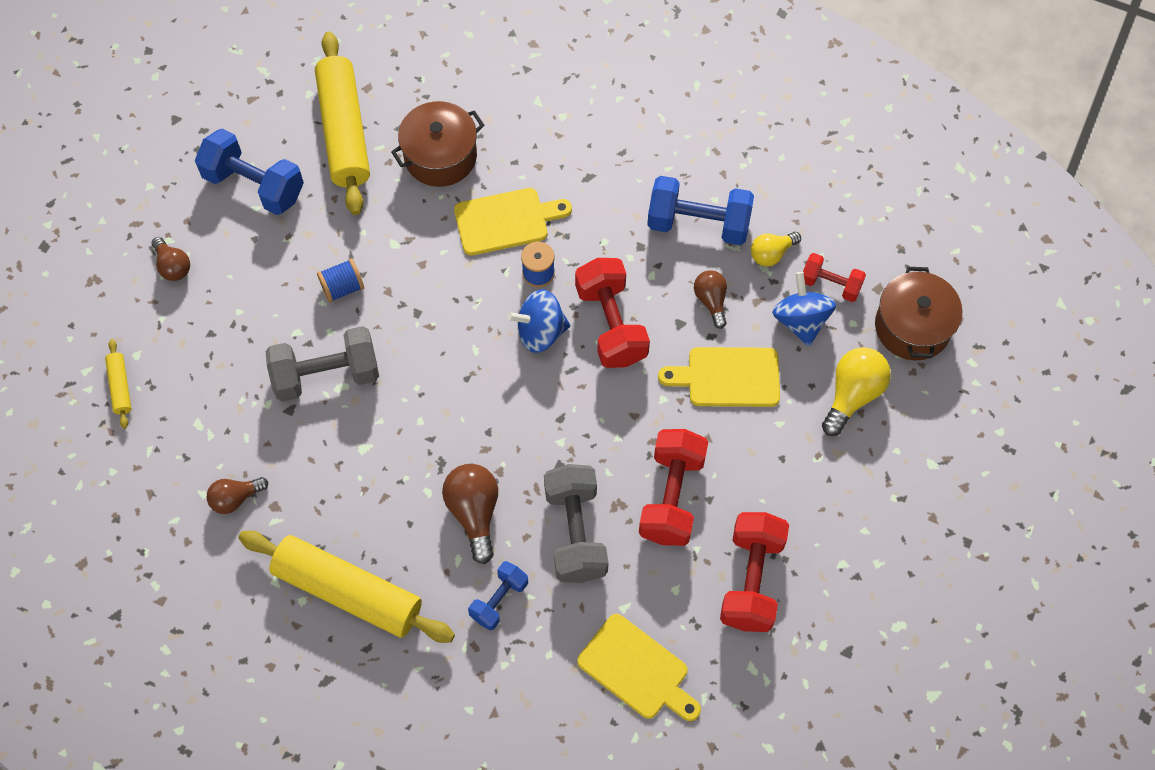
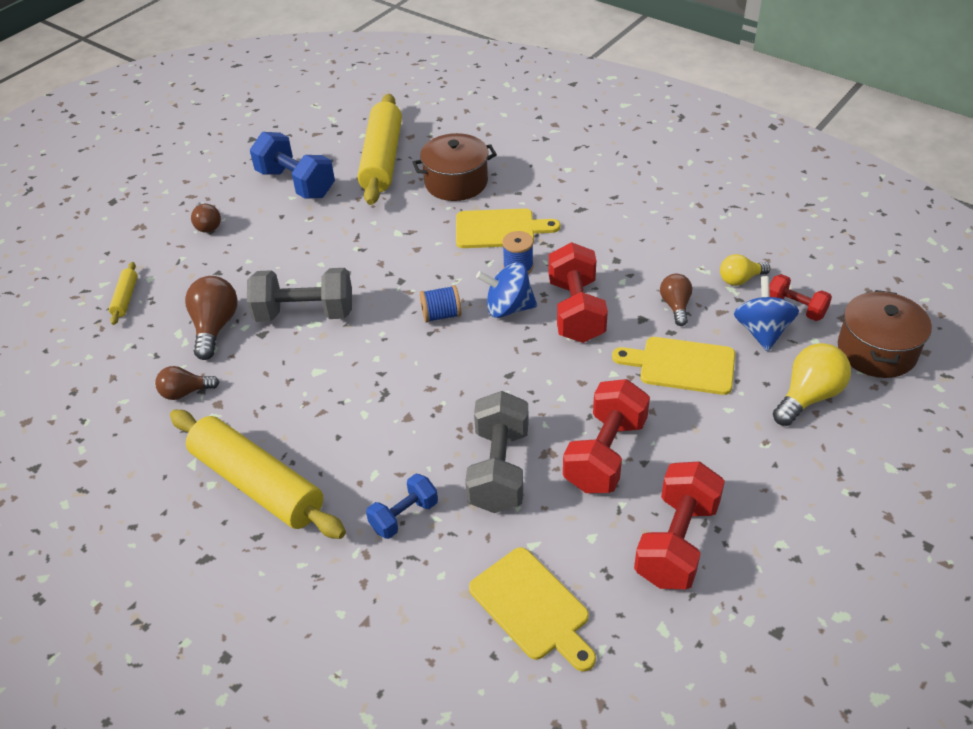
camera: 15 degrees right, 20 degrees down
(342, 287) = (342, 256): blue spool -> blue spool (441, 315)
(474, 512) = (403, 437): brown light bulb -> brown light bulb (215, 327)
(698, 223) = (674, 250): blue dumbbell -> none

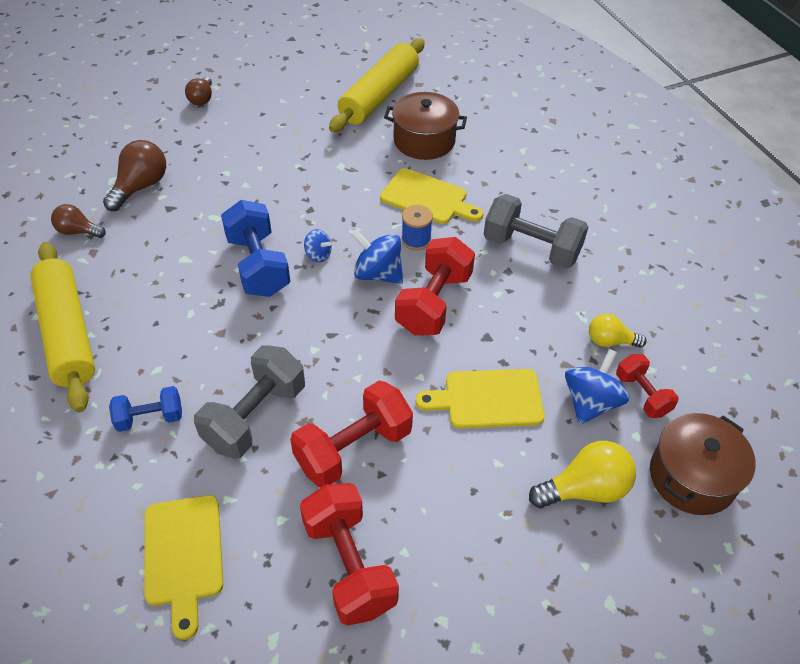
camera: 25 degrees right, 5 degrees up
(125, 298) = (98, 135): yellow rolling pin -> none
(296, 183) = (295, 90): blue dumbbell -> blue dumbbell (258, 265)
(304, 313) = (214, 205): grey dumbbell -> grey dumbbell (531, 248)
(441, 315) = (318, 255): blue spool -> blue spinning top
(675, 306) = (527, 339): brown light bulb -> none
(676, 542) = (349, 565): red dumbbell -> red dumbbell turned 75 degrees counterclockwise
(682, 365) = (488, 399): yellow cutting board -> yellow cutting board turned 45 degrees counterclockwise

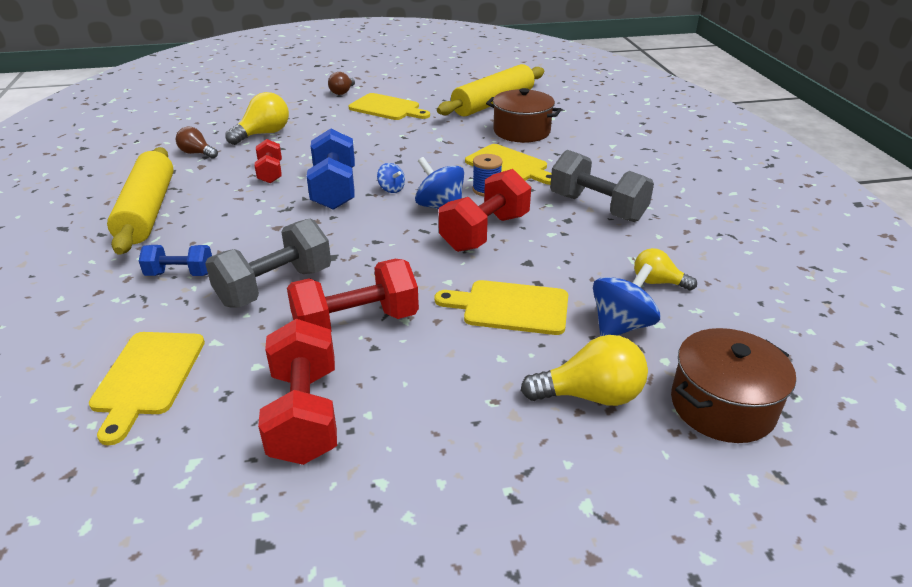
camera: 15 degrees right, 15 degrees down
(140, 187) = (263, 134): brown light bulb -> yellow light bulb
(264, 121) = (387, 108): none -> yellow cutting board
(642, 395) = (681, 328): red dumbbell -> red dumbbell (270, 173)

